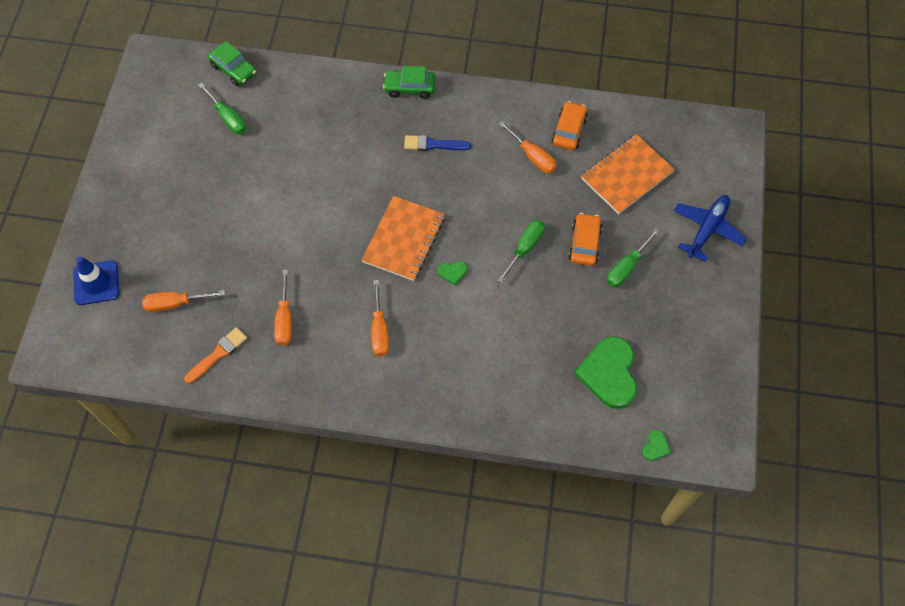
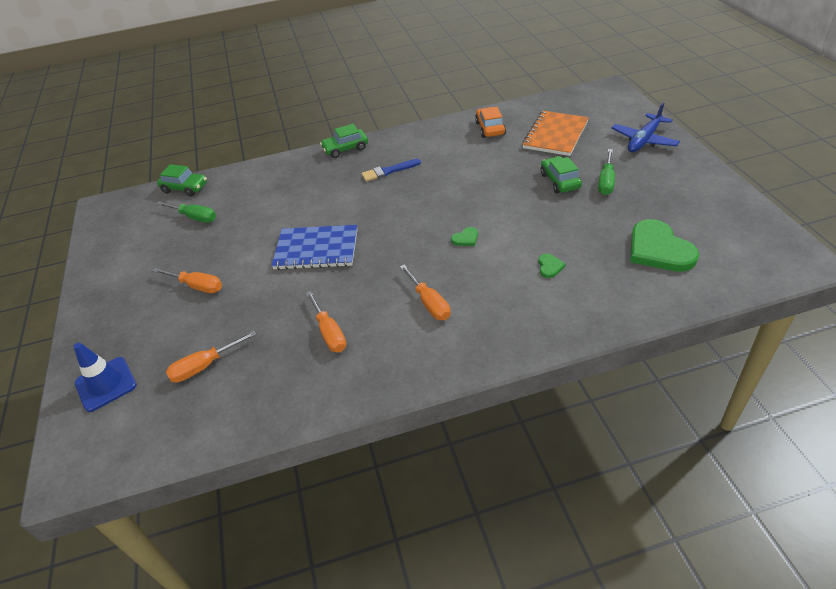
camera: 20 degrees left, 20 degrees down
(218, 354) = (273, 390): orange brush -> none
(317, 217) = (316, 249): none -> blue notebook
(404, 239) = (406, 234): orange notebook -> none
(525, 248) = (514, 201): green screwdriver -> none
(532, 156) = (474, 150): orange screwdriver -> orange screwdriver (197, 286)
(584, 244) = (560, 181): orange car -> green car
(655, 446) = (749, 281): green heart -> green heart (549, 267)
(707, 229) = (644, 140): blue plane -> blue plane turned 150 degrees counterclockwise

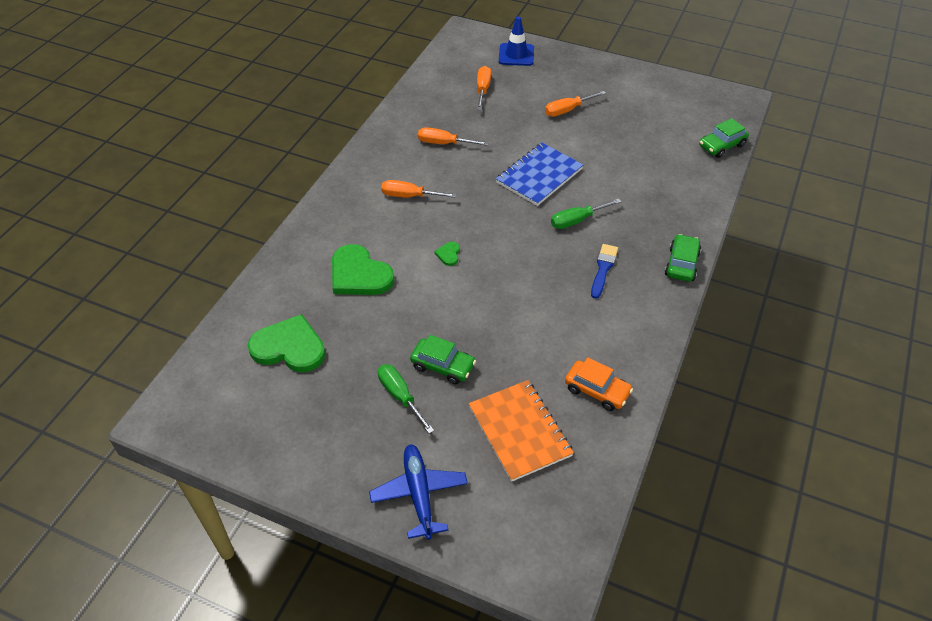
camera: 125 degrees right, 5 degrees up
(194, 217) = (664, 136): green screwdriver -> green screwdriver (577, 220)
(549, 267) = (359, 274): green heart -> green heart, size x2.34

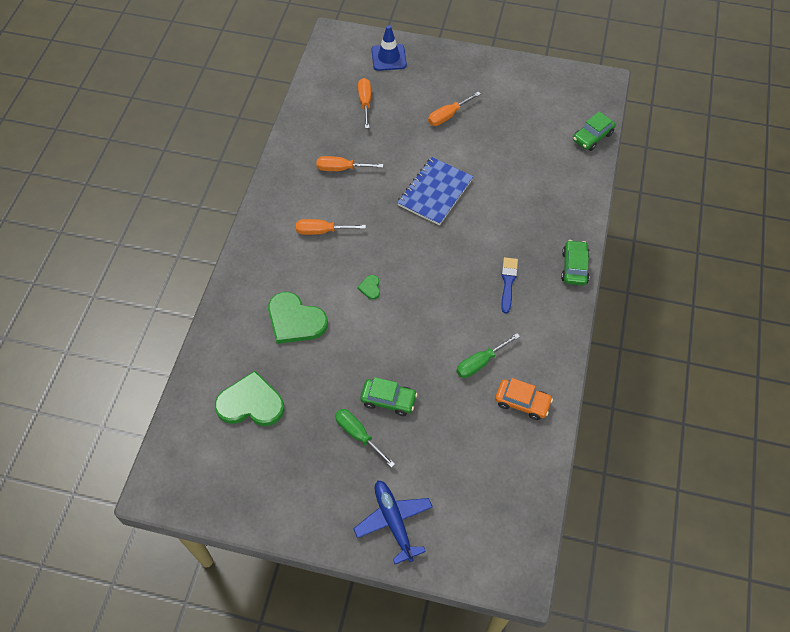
camera: 10 degrees left, 10 degrees up
(520, 431) = (465, 451): orange notebook -> none
(577, 220) = (477, 235): green screwdriver -> green screwdriver (480, 362)

